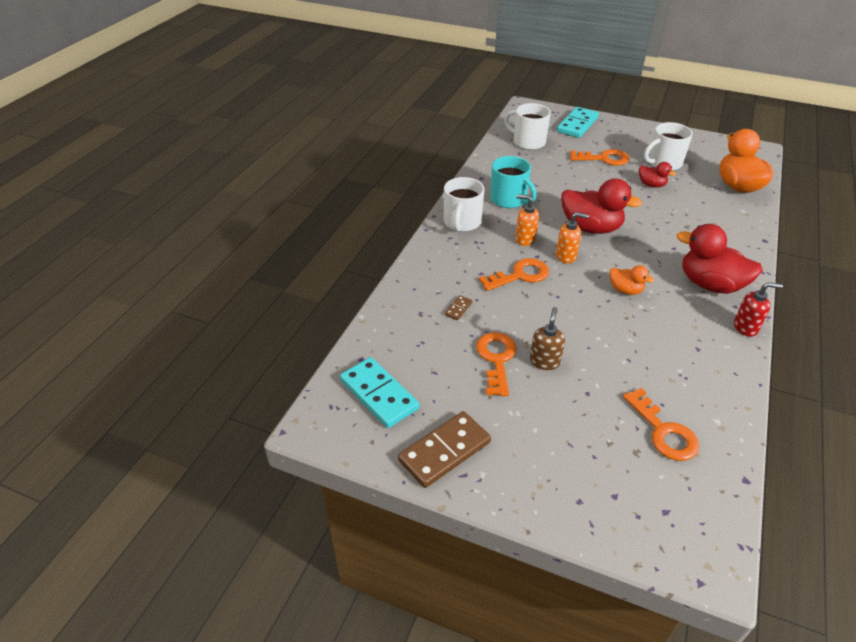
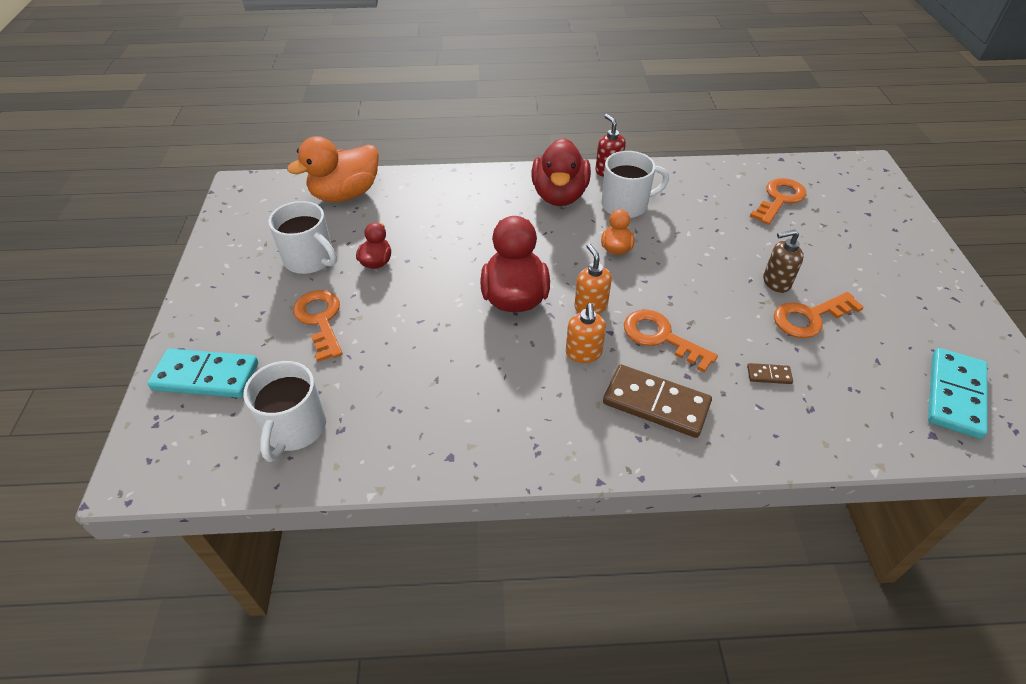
camera: 115 degrees left, 5 degrees up
(445, 451) = (950, 318): brown domino -> brown domino (656, 403)
(462, 222) = (593, 437): white mug -> white mug (626, 205)
(509, 199) = (496, 399): turquoise mug -> none

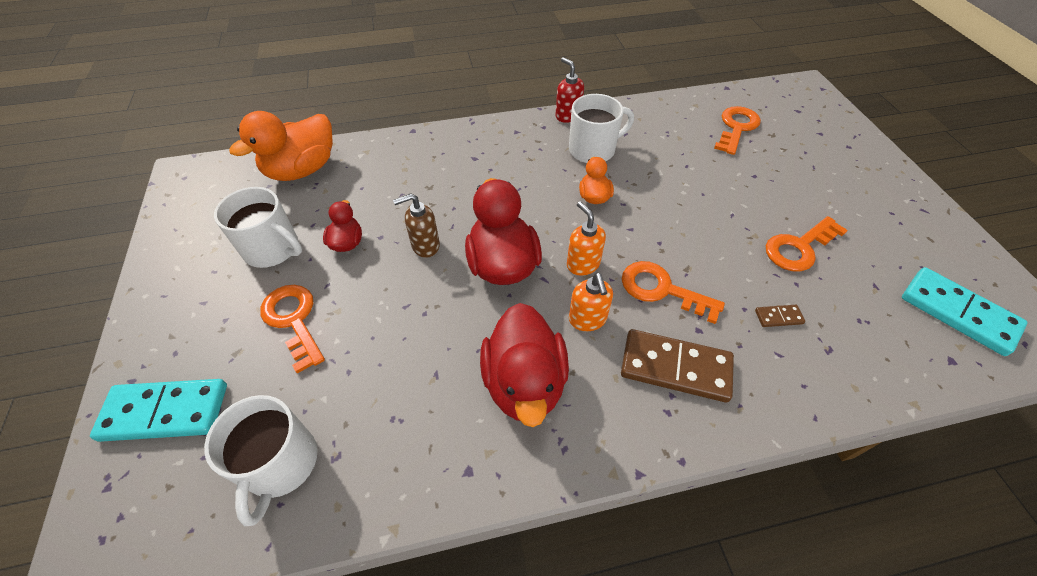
camera: 10 degrees left, 5 degrees up
(559, 195) = (525, 147): red duck -> red duck (524, 383)
(776, 282) = (757, 214): brown soap dispenser -> brown soap dispenser (425, 246)
(955, 395) = (958, 312): turquoise domino -> turquoise domino turned 60 degrees counterclockwise

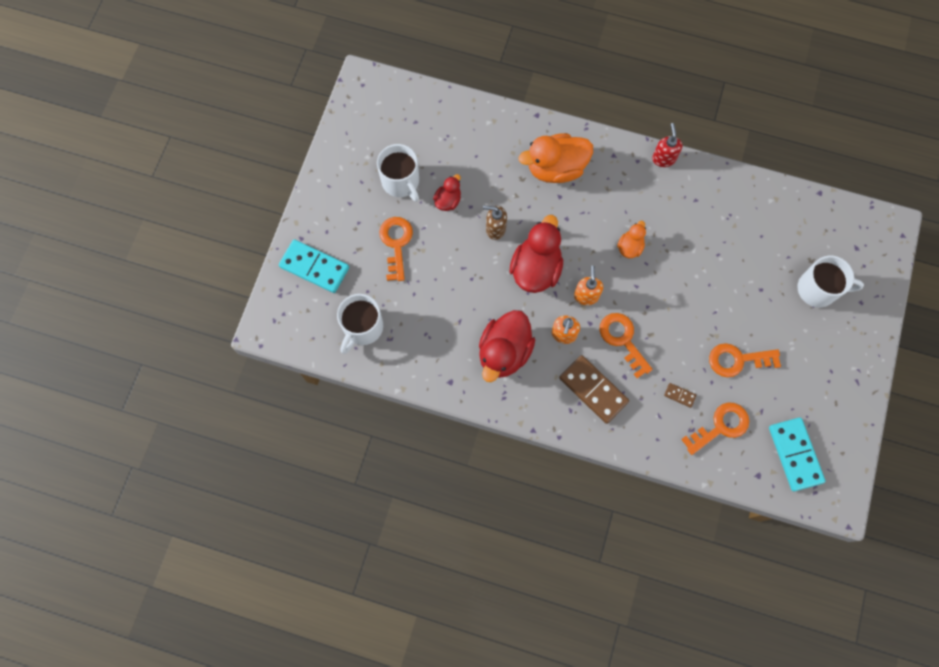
camera: 30 degrees right, 20 degrees up
(302, 170) = (443, 117): orange duck -> orange duck (555, 168)
(593, 150) = (659, 204): white mug -> white mug (818, 289)
(736, 128) = (788, 239): orange key -> orange key (720, 426)

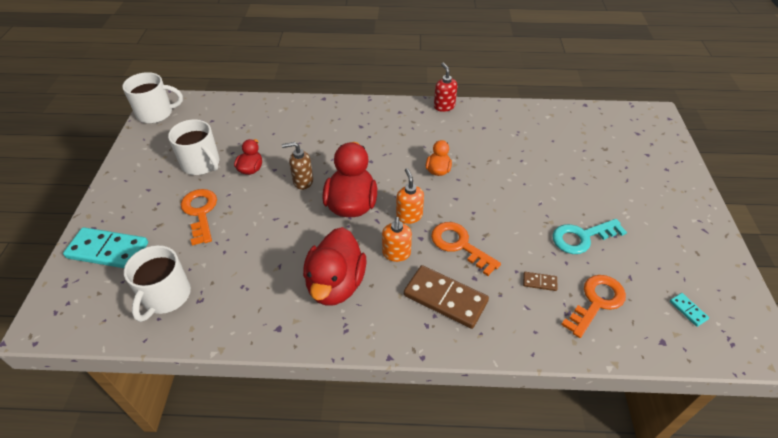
camera: 15 degrees left, 25 degrees down
(555, 168) = (350, 129): orange duck -> none
(737, 360) = (582, 237): orange key -> turquoise key
(795, 454) = (688, 310): turquoise domino -> turquoise domino, size x0.44
(818, 289) = (623, 167): white mug -> white mug (156, 113)

